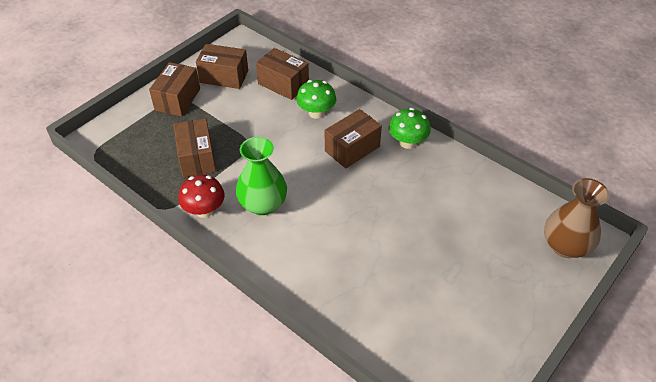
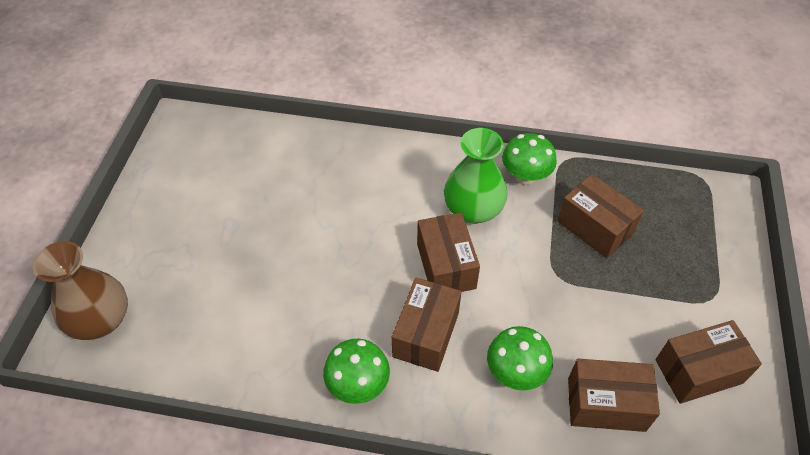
camera: 150 degrees right, 5 degrees up
(177, 99) = (709, 296): brown box -> brown box (446, 266)
(204, 210) = (525, 176): red mushroom -> green mushroom

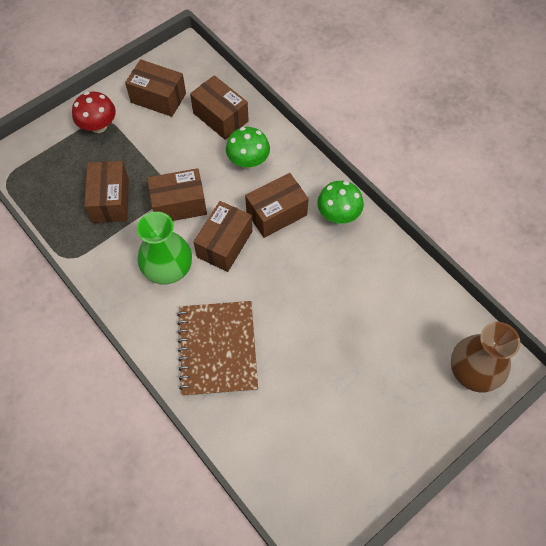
camera: 140 degrees left, 10 degrees up
(363, 181) = (218, 349): none -> brown notebook
(525, 176) = (107, 266): green mushroom -> none
(530, 270) = (179, 204): none -> brown box
(707, 288) = (98, 126): none -> red mushroom

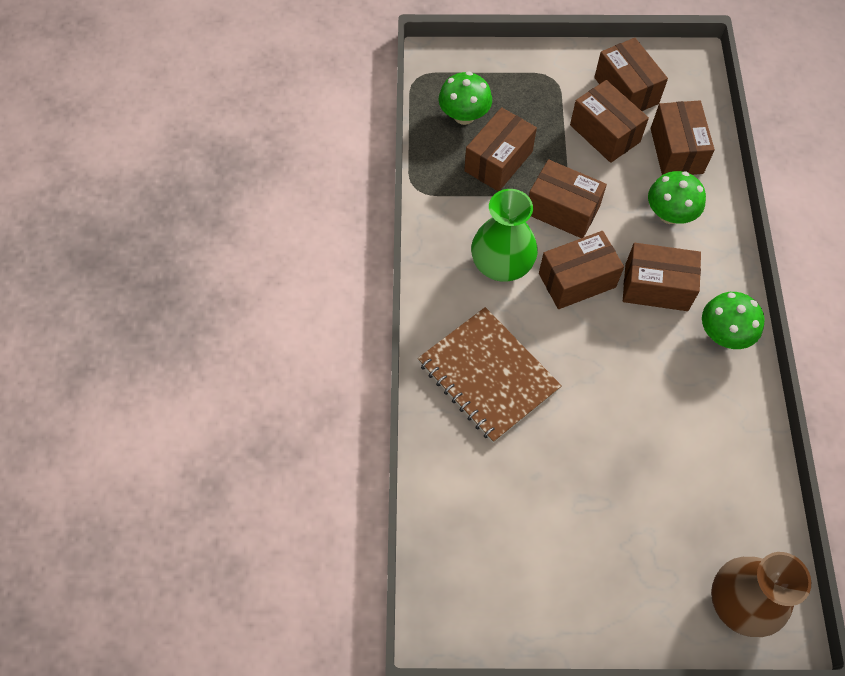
camera: 40 degrees right, 0 degrees up
(62, 185) = (464, 116): none -> green mushroom
(98, 126) = (543, 81): red mushroom -> none
(166, 135) = (605, 133): none -> brown box
(218, 349) = (488, 375): brown notebook -> brown notebook turned 75 degrees counterclockwise

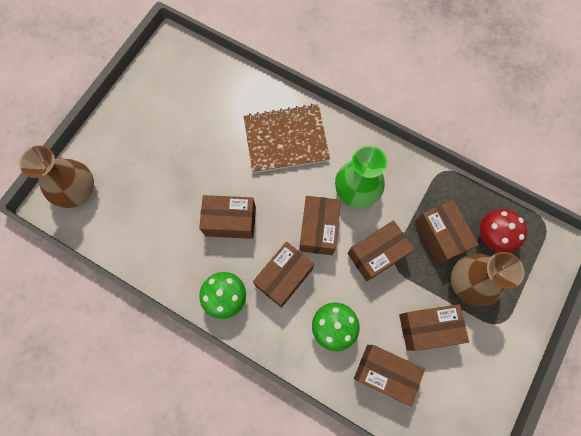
camera: 120 degrees right, 10 degrees up
(464, 116) = (492, 236): green mushroom -> red mushroom
(530, 117) = (469, 282): none -> brown vase
(626, 90) = (461, 374): brown box -> brown box (230, 221)

